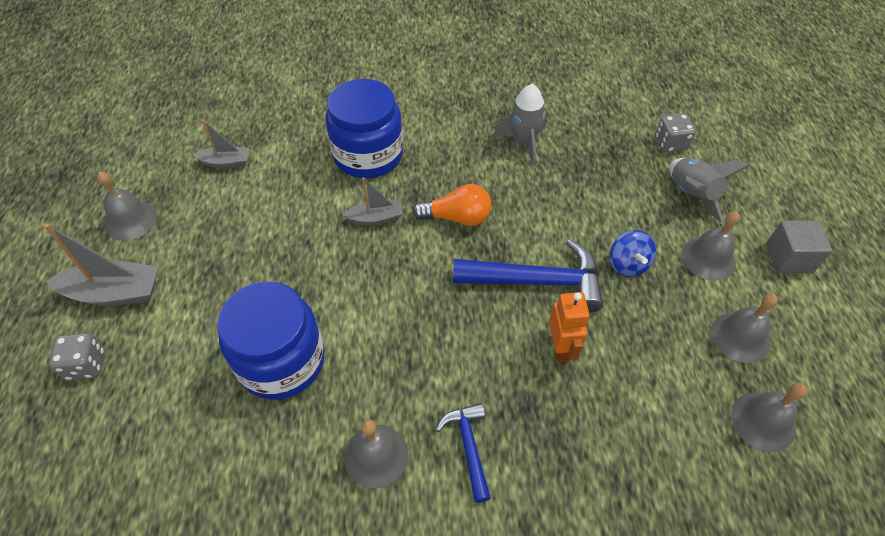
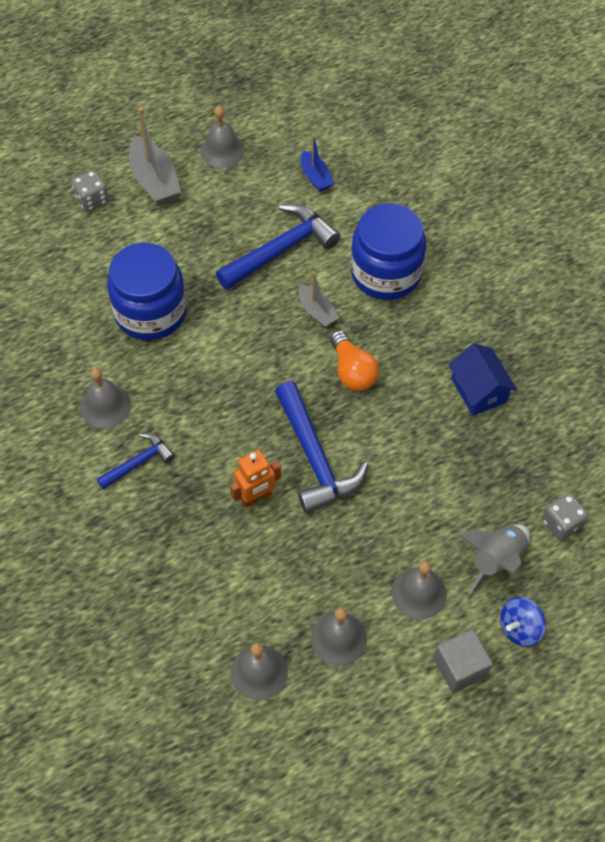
camera: 65 degrees right, 5 degrees up
(226, 162) = (315, 177): grey boat -> blue boat
(287, 218) = (281, 249): none -> blue hammer
(523, 143) = (479, 390): grey rocket -> blue house
(628, 264) = (373, 525): blue spinning top -> blue spinning top (519, 628)

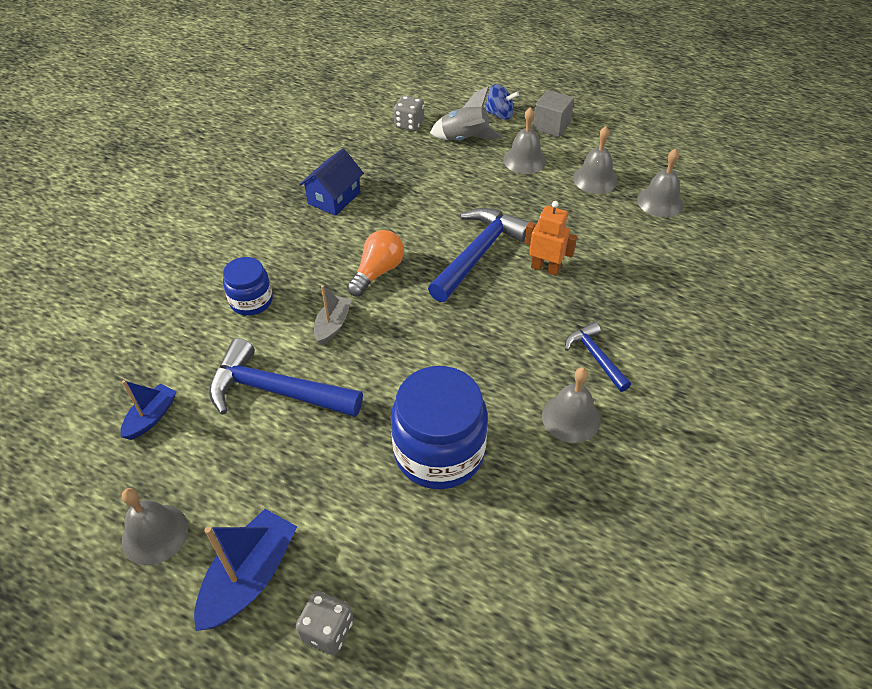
camera: 125 degrees left, 10 degrees down
(139, 462) = (595, 357): blue hammer -> blue hammer turned 45 degrees clockwise
(154, 181) = (250, 577): grey boat -> blue boat
(386, 273) = (251, 301): blue jar -> blue jar, size x0.56

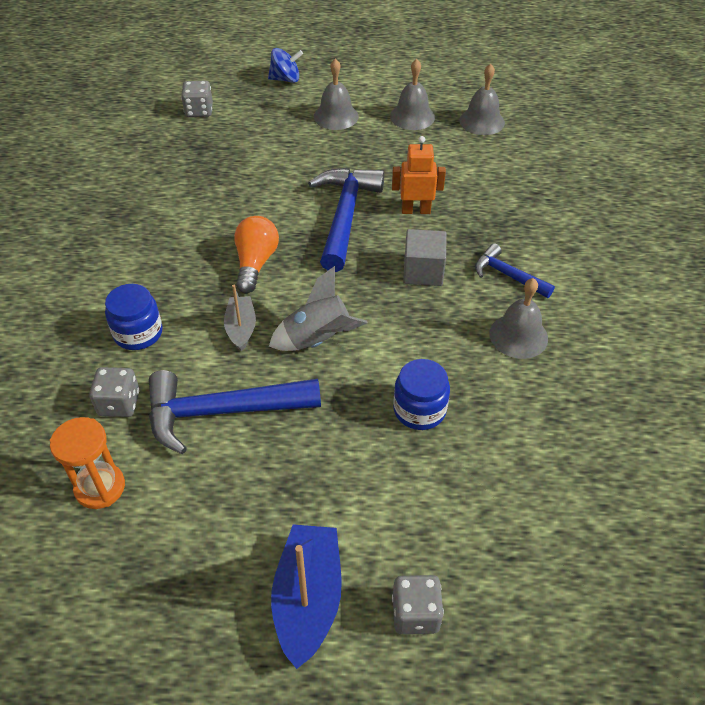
camera: 25 degrees left, 0 degrees up
(151, 417) = (100, 487): blue boat -> orange hourglass
(155, 534) = (180, 600): grey bell -> none
(204, 354) = (119, 403): none -> grey dice
(334, 198) = (164, 204): blue house -> none
(439, 452) = (419, 410): blue jar -> blue jar, size x0.56
(464, 139) = (265, 111): grey rocket -> grey rocket (318, 340)
(551, 126) = (342, 78): grey cube -> grey cube (423, 271)

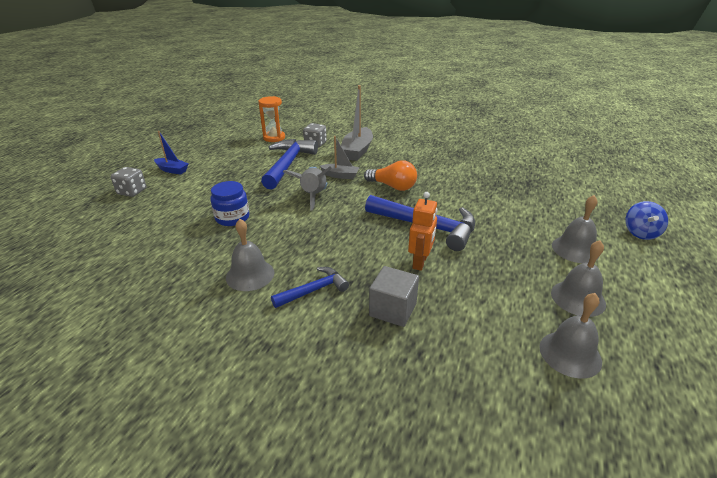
camera: 110 degrees right, 15 degrees down
(138, 333) = (357, 151): blue jar -> grey boat
(199, 111) = (579, 187): grey dice -> none
(308, 599) = (172, 170): blue boat -> blue boat, size x0.60
(423, 271) = (346, 248): grey cube -> grey cube (393, 309)

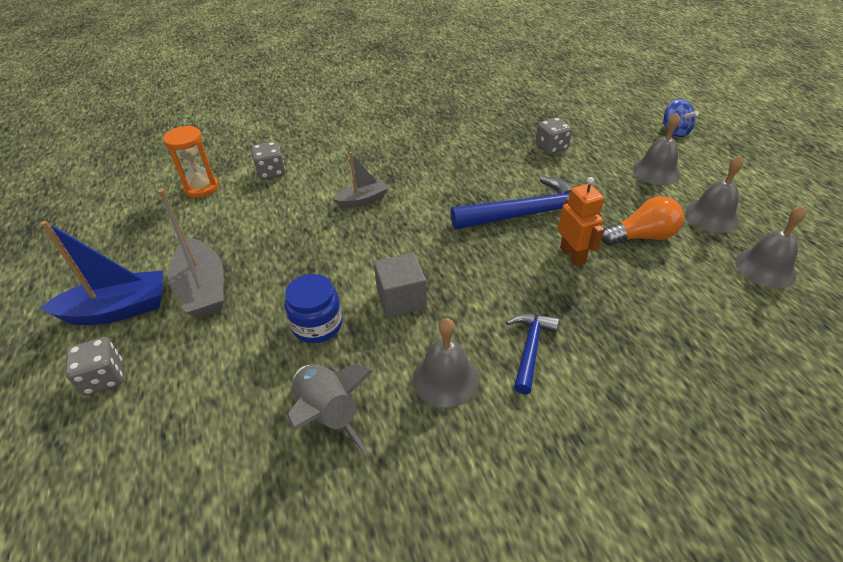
camera: 40 degrees left, 10 degrees up
(172, 170) = (118, 310): blue boat -> blue boat, size x1.67
(288, 164) = (278, 216): blue hammer -> none
(313, 196) = (370, 242): grey rocket -> grey rocket (328, 414)
(357, 151) = (336, 159): grey boat -> grey boat (203, 289)
(392, 186) = (435, 185): orange light bulb -> orange light bulb (641, 236)
(393, 309) = (617, 318): grey cube -> grey cube (401, 299)
(508, 199) = (551, 147): none -> grey dice

